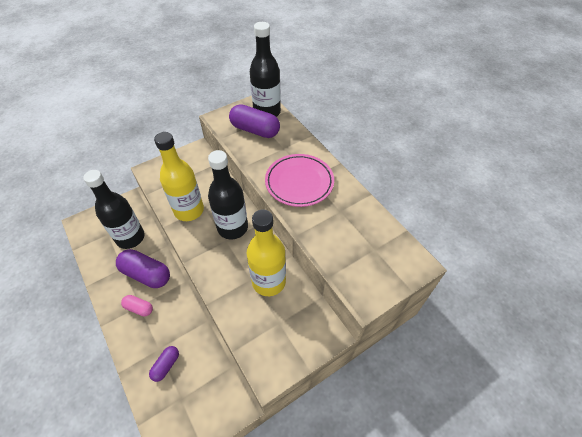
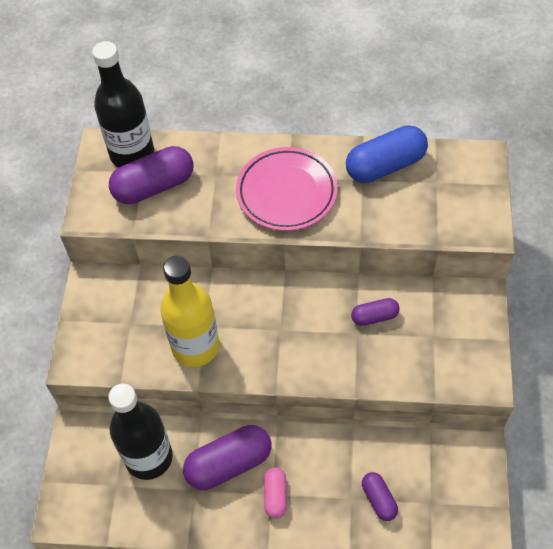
camera: 50 degrees left, 5 degrees up
(139, 308) = (275, 496): pink capsule -> pink capsule turned 60 degrees counterclockwise
(232, 228) = (266, 311): black bottle -> none
(269, 281) = (374, 317): yellow bottle -> purple capsule
(361, 216) = (385, 166): none -> blue capsule

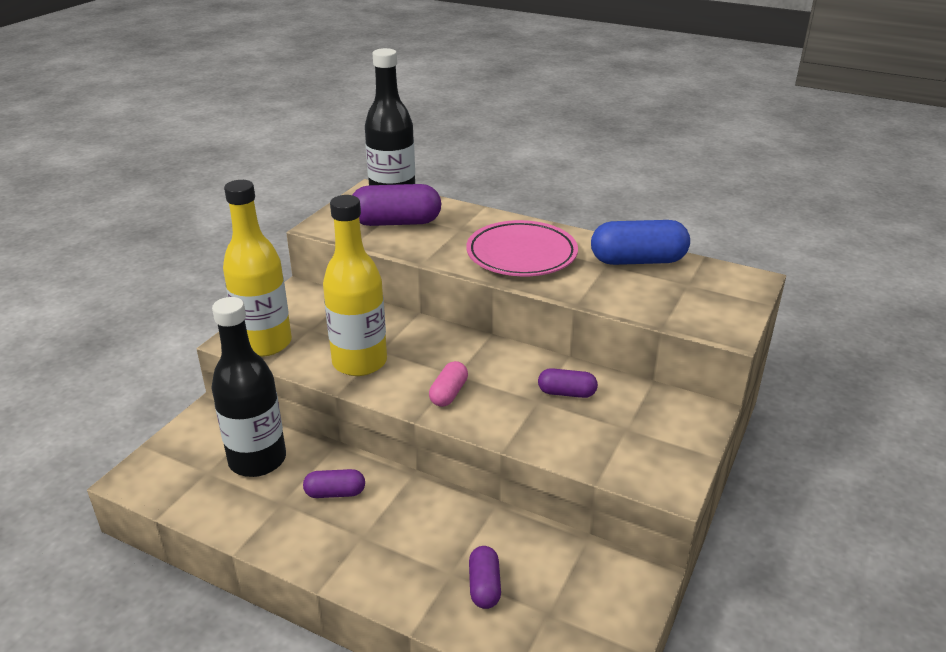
camera: 20 degrees right, 25 degrees down
(102, 356) = (265, 343): none -> yellow bottle
(229, 463) = (335, 493): purple capsule -> purple capsule, size x0.54
(275, 496) = (365, 539): pink capsule -> pink capsule (448, 393)

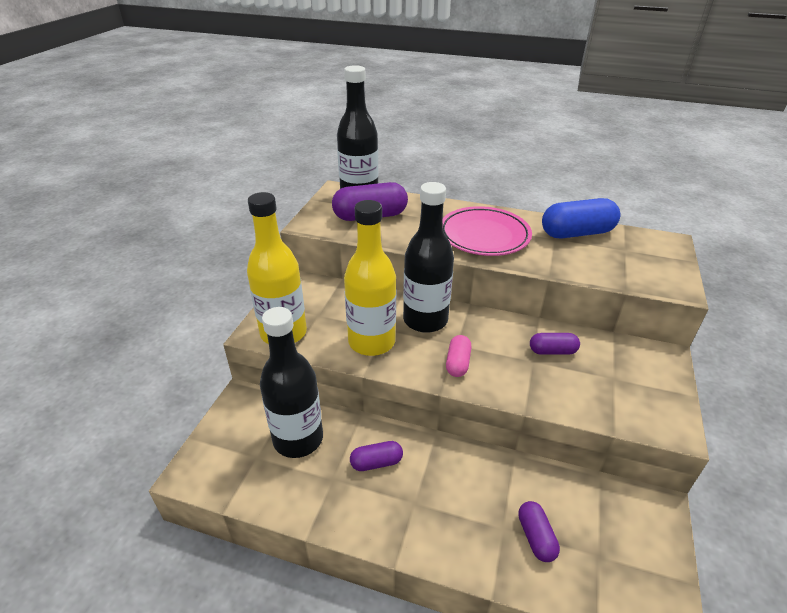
camera: 10 degrees left, 5 degrees up
(431, 346) = (425, 320): none -> black bottle

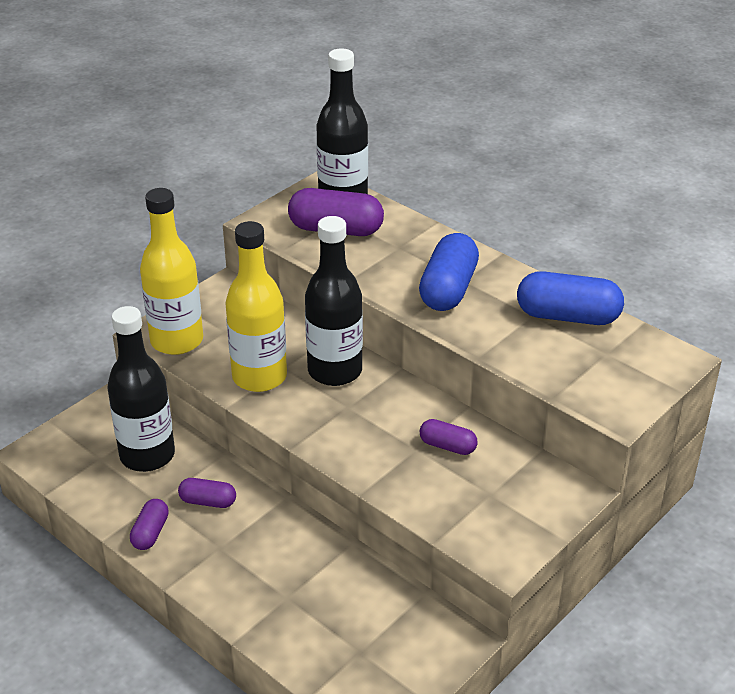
camera: 25 degrees right, 0 degrees up
(457, 363) = (332, 425): pink capsule -> none
(484, 236) = (448, 289): pink plate -> blue capsule
(535, 537) = (312, 615): purple capsule -> purple capsule (150, 533)

